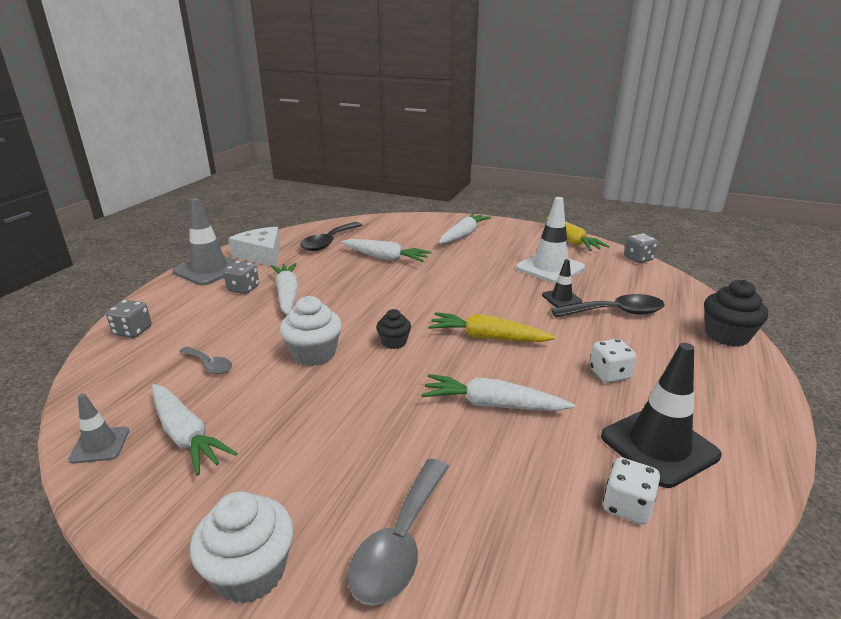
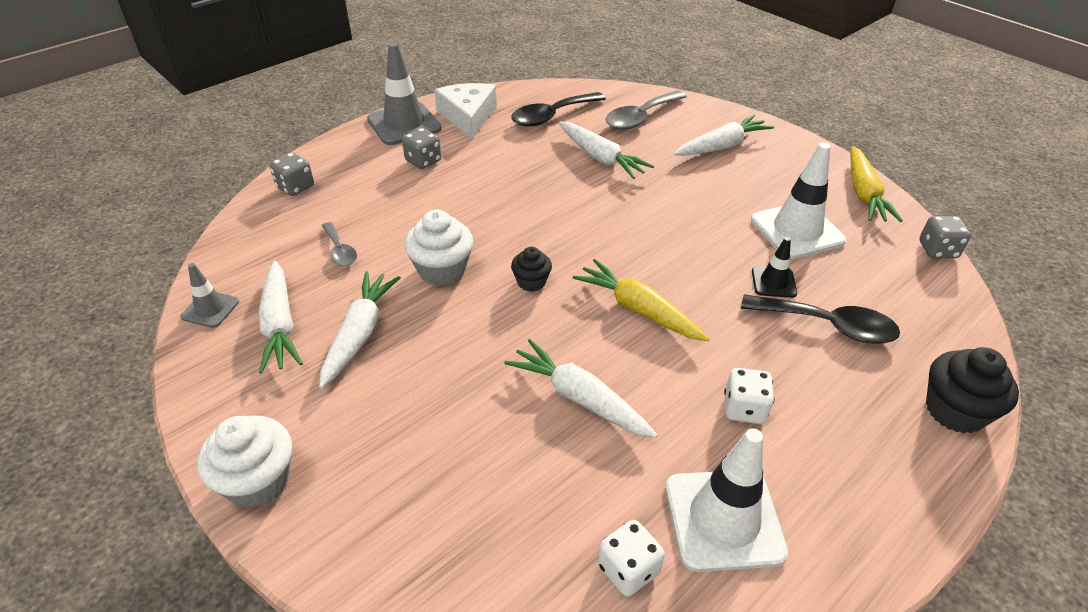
camera: 25 degrees right, 15 degrees up
(287, 295) = (462, 182): white carrot -> white carrot (359, 334)
(400, 542) = (389, 509): grey spoon -> grey spoon (640, 117)
(659, 446) = (723, 519): black traffic cone -> white traffic cone

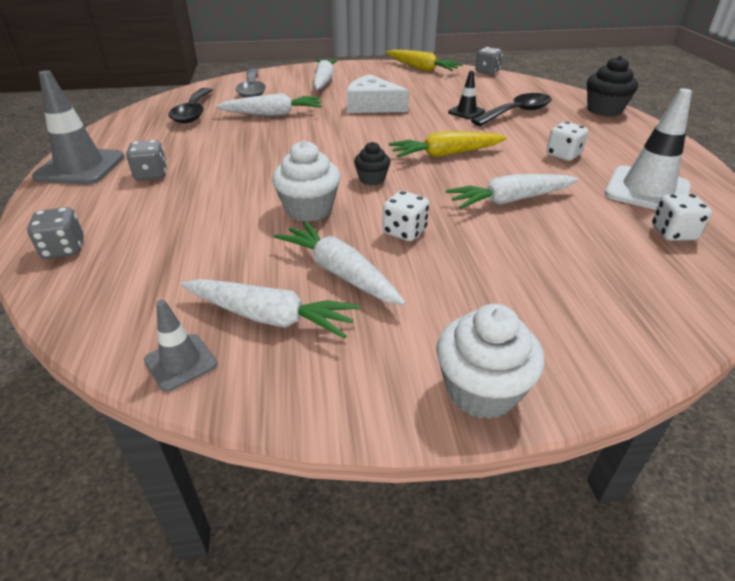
camera: 55 degrees left, 5 degrees down
(340, 251) = (208, 251): grey spoon -> none
(452, 345) = (404, 232): none -> white dice
(468, 116) = (128, 139): white cheese -> white cheese (372, 106)
(797, 230) = (430, 92): white traffic cone -> none

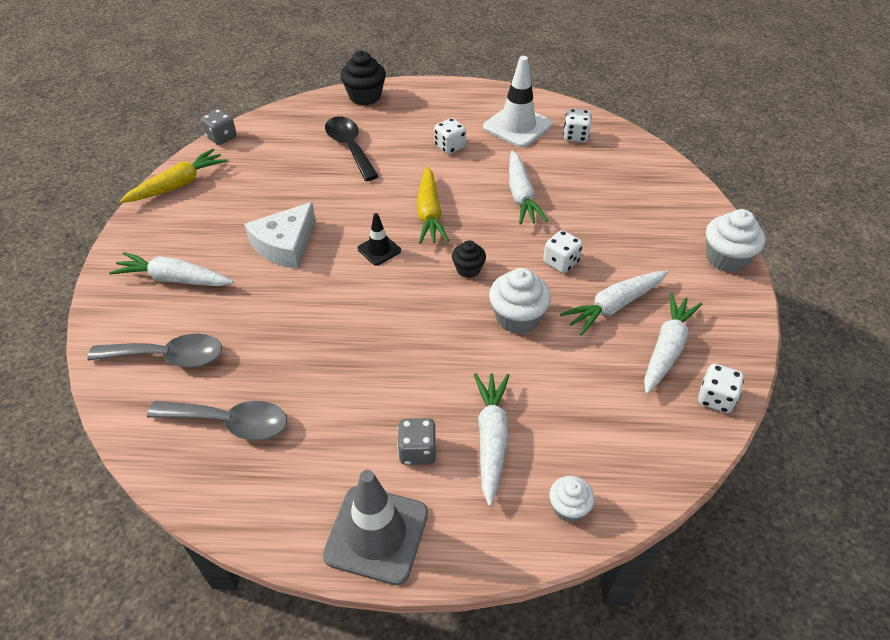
camera: 80 degrees left, 10 degrees up
(64, 249) = (568, 507): grey dice -> white cupcake
(181, 362) = (715, 398): grey traffic cone -> white dice
(193, 112) = (230, 423): black spoon -> grey spoon
(273, 114) = (273, 336): white carrot -> white carrot (491, 439)
(466, 112) = (334, 179): black traffic cone -> black traffic cone (379, 250)

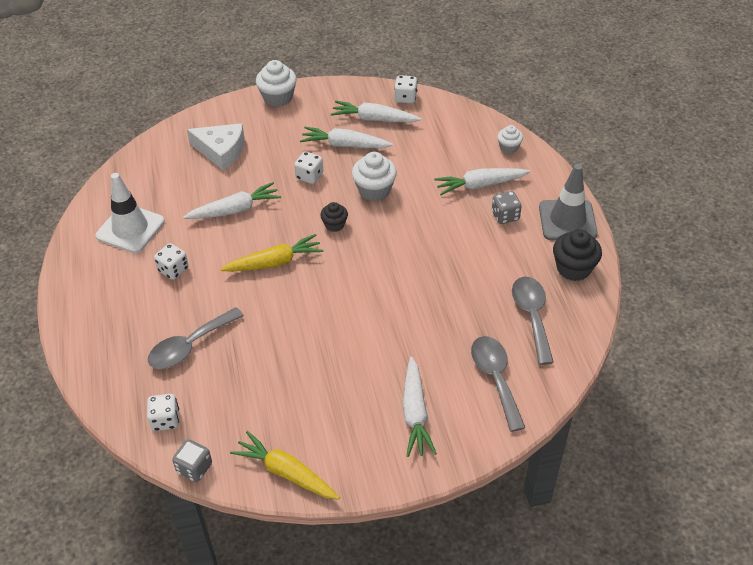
camera: 105 degrees left, 0 degrees up
(285, 245) = (346, 348): white cheese -> white cheese (221, 151)
(350, 147) = (189, 346): black spoon -> grey spoon
(365, 96) = (91, 361): black cupcake -> black cupcake (573, 268)
(379, 250) = (330, 283): black traffic cone -> none
(575, 136) = (140, 188): white dice -> white dice (165, 420)
(614, 306) = (345, 145): white carrot -> white carrot turned 150 degrees clockwise

